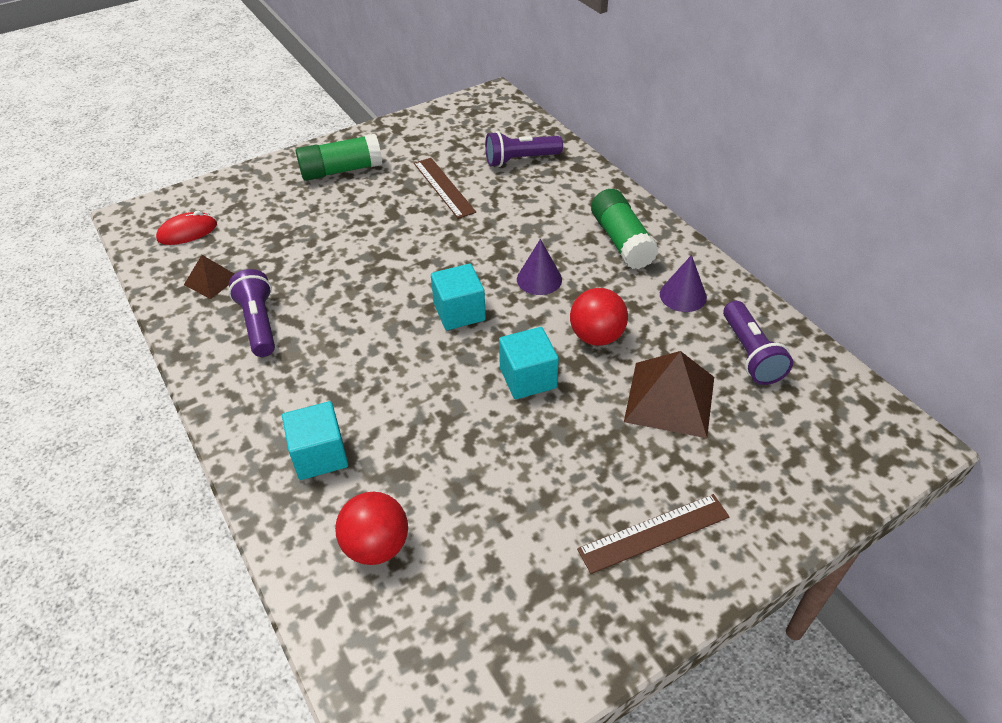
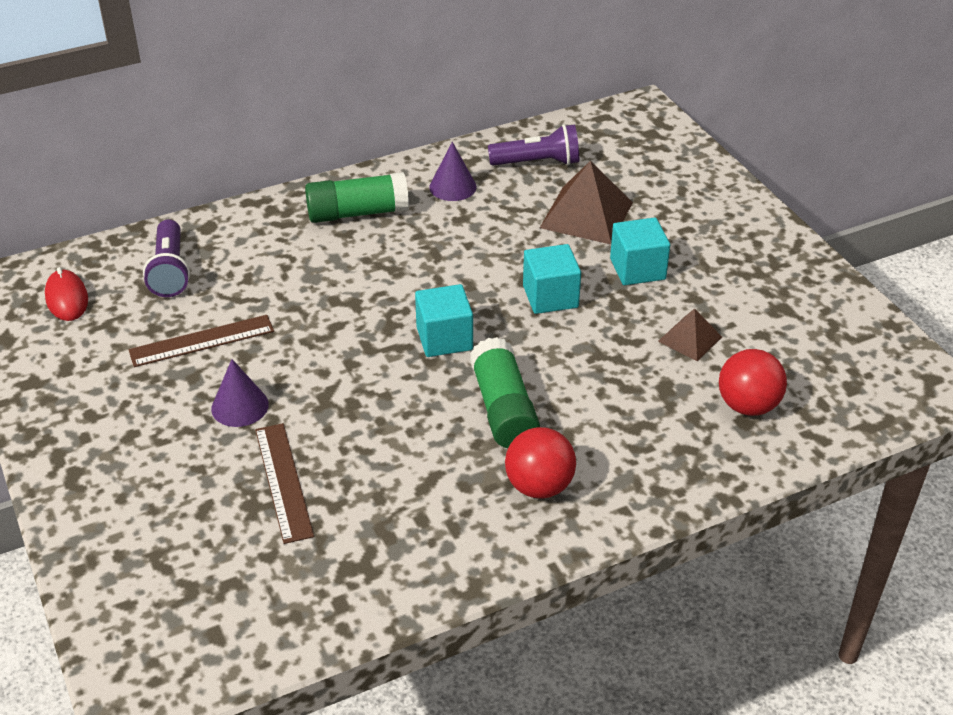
camera: 85 degrees left, 5 degrees down
(187, 232) = (205, 612): red mouse -> red mouse (67, 298)
(211, 280) = (330, 570): brown pyramid -> brown pyramid (690, 339)
(259, 324) = (429, 512): purple flashlight -> none
(320, 455) = (641, 448): turquoise cube -> turquoise cube (637, 269)
(341, 170) = (116, 442): green glue stick -> green glue stick (503, 409)
(539, 279) = (404, 276): purple cone -> purple cone (240, 406)
(596, 336) = (500, 247): red ball -> red ball (539, 486)
(654, 533) = (728, 244): brown ruler -> brown ruler (283, 481)

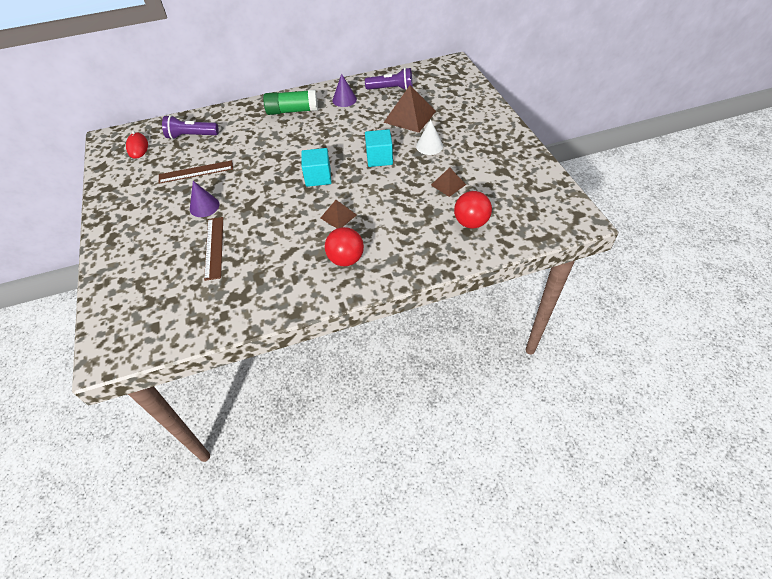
camera: 10 degrees right, 10 degrees up
(170, 271) = (191, 136): purple flashlight -> purple flashlight turned 90 degrees clockwise
(503, 409) = (338, 216): green glue stick -> brown pyramid
(637, 269) = (429, 146): turquoise cube -> white cone

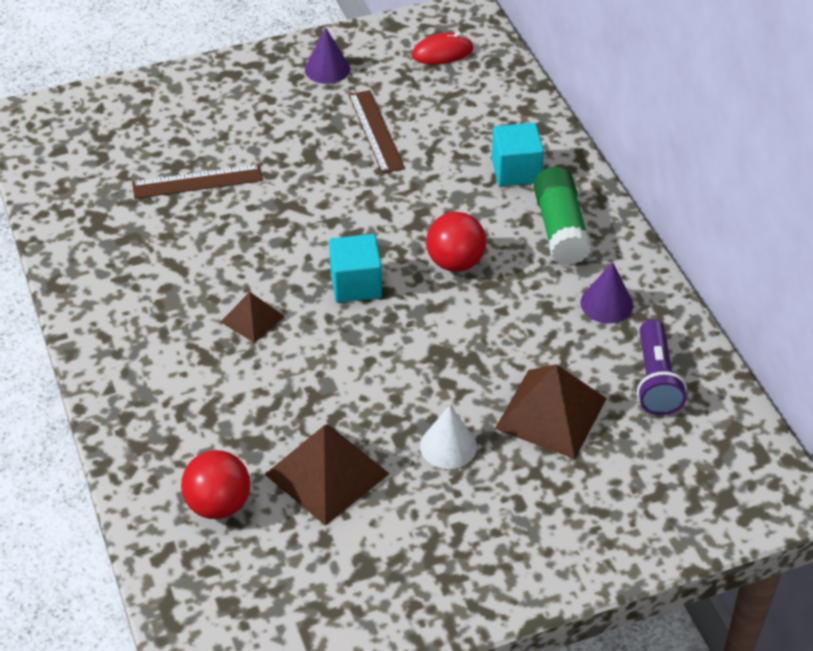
camera: 85 degrees right, 5 degrees down
(191, 136) = (475, 108): purple flashlight -> none
(204, 206) = (289, 155): purple cone -> purple cone (327, 69)
(346, 259) = (152, 335): red ball -> red ball (455, 262)
(379, 158) = (409, 367): turquoise cube -> turquoise cube (516, 171)
(448, 184) = (326, 474): brown pyramid -> brown pyramid, size x1.78

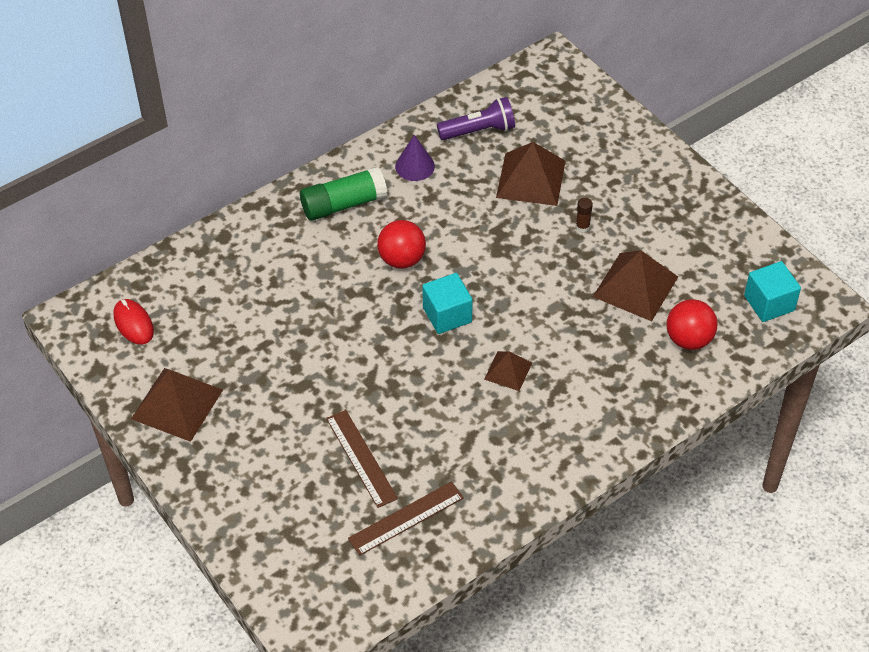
camera: 105 degrees left, 5 degrees up
(327, 69) = (177, 404): purple cone -> brown pyramid
(376, 131) = (257, 346): brown ruler -> brown ruler (406, 518)
(448, 446) = (582, 227): white cone -> brown glue stick
(516, 171) = (282, 243): turquoise cube -> turquoise cube (769, 303)

